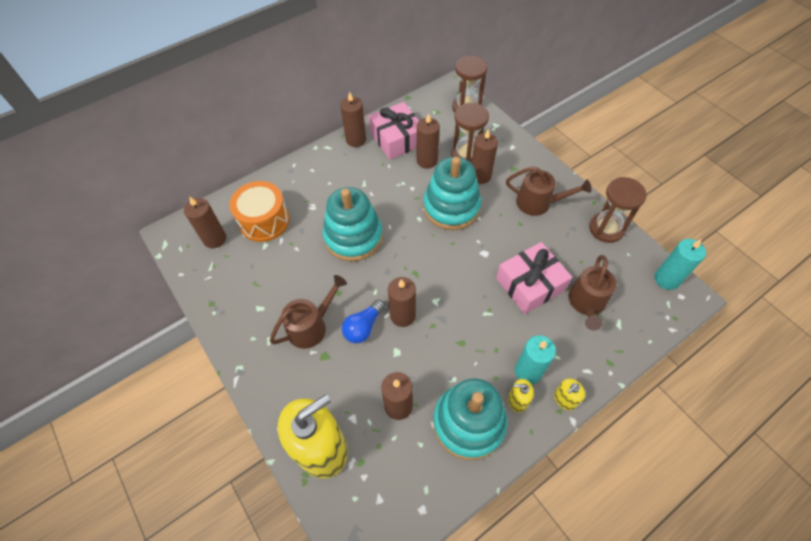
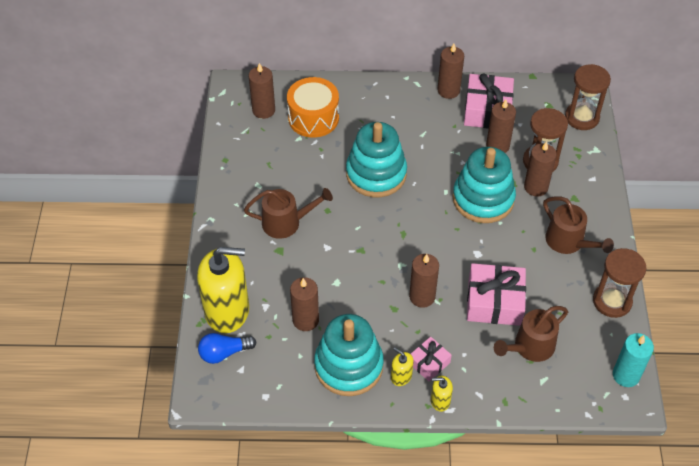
camera: 35 degrees right, 5 degrees down
(363, 327) = (326, 248): blue light bulb -> blue light bulb (224, 353)
(403, 315) = (364, 259): brown candle -> brown candle (422, 297)
(528, 371) = (429, 363): turquoise candle -> pink gift

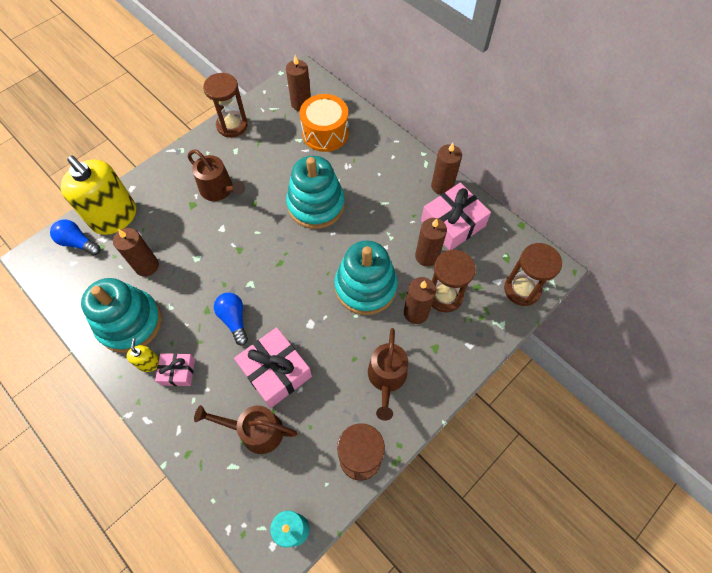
camera: 45 degrees right, 10 degrees up
(228, 169) = (232, 125): none -> brown hourglass
(422, 297) = (234, 319): brown candle -> blue light bulb
(440, 401) = (149, 407): yellow soap dispenser -> none

